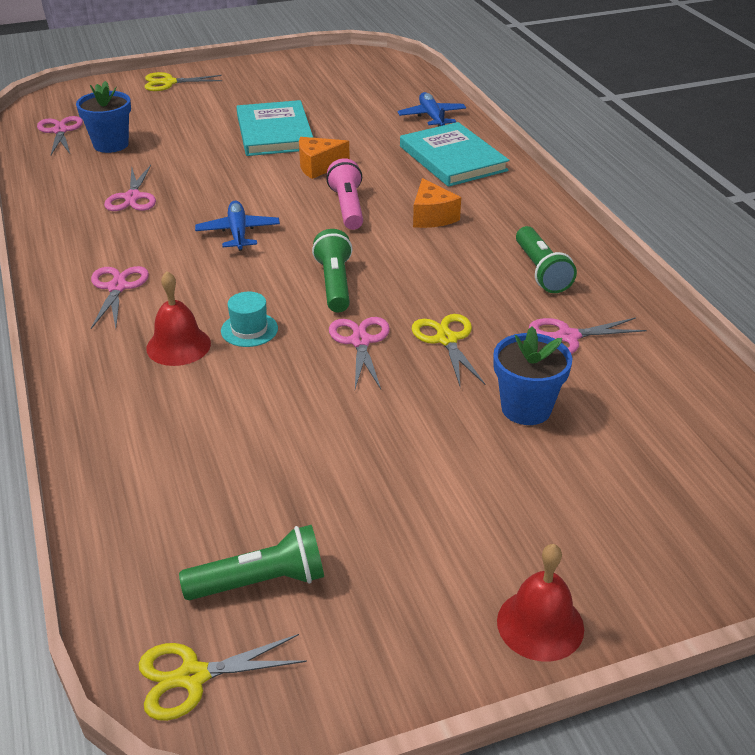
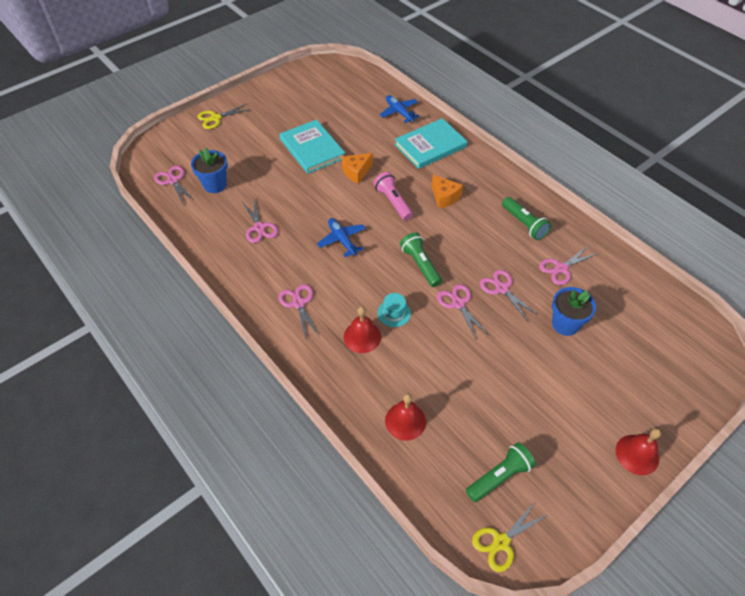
camera: 20 degrees left, 15 degrees up
(162, 463) = (405, 421): none -> red bell
(446, 339) = (502, 289): yellow scissors -> pink scissors
(452, 158) = (430, 146): turquoise book -> turquoise book turned 75 degrees counterclockwise

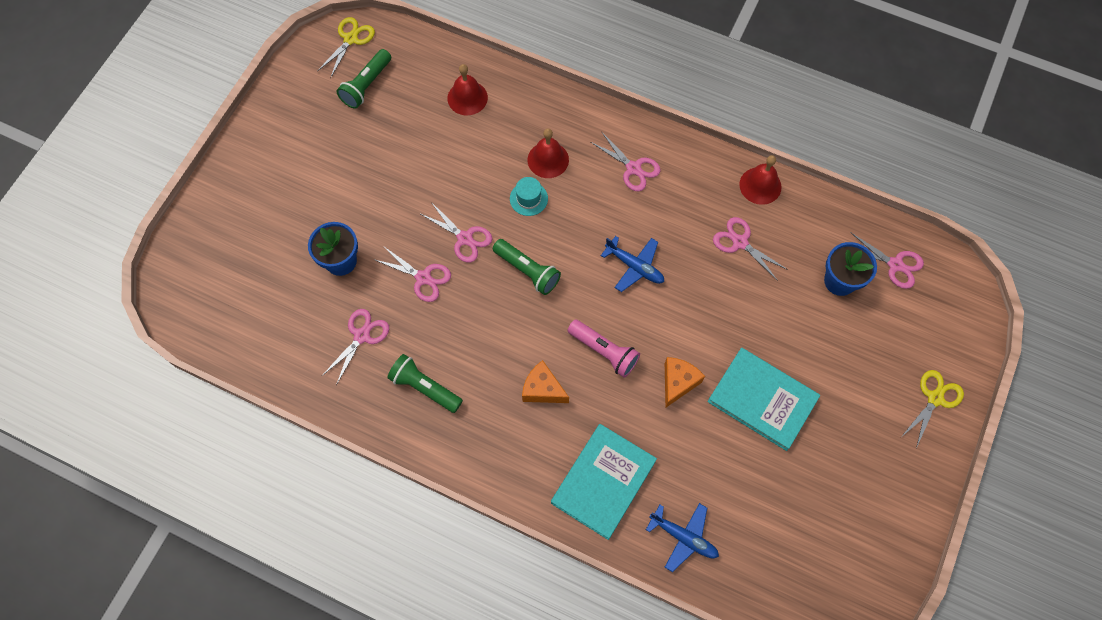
camera: 155 degrees right, 15 degrees up
(637, 454) = (247, 152): red bell -> red bell (760, 185)

